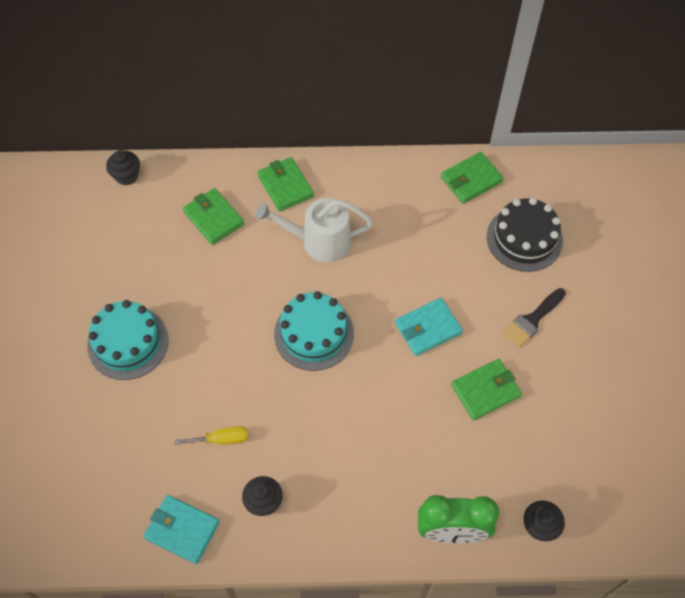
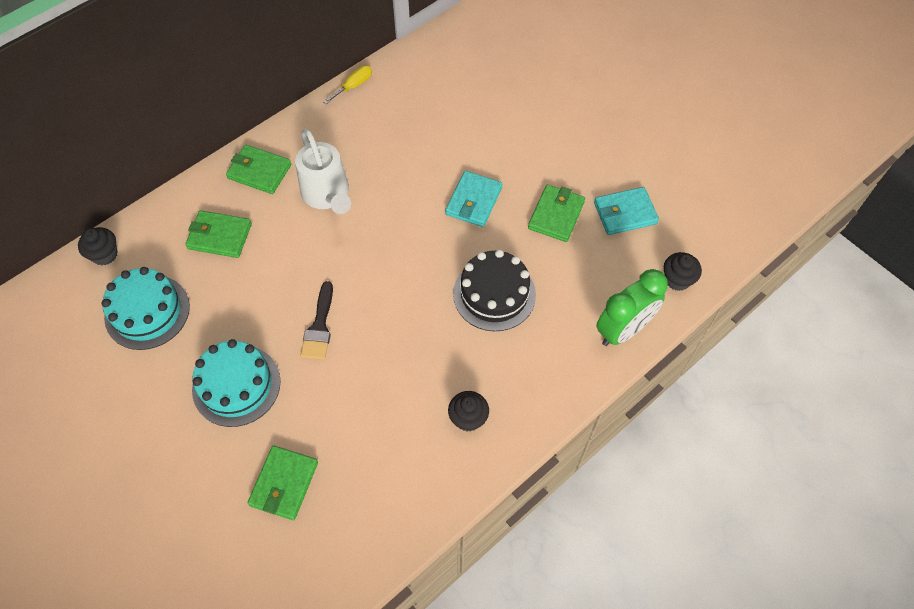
camera: 40 degrees left, 0 degrees up
(182, 530) = (423, 491): turquoise wallet -> turquoise wallet (625, 213)
(222, 439) = (390, 398): yellow screwdriver -> yellow screwdriver (354, 86)
(314, 334) = (389, 266): turquoise cake -> turquoise cake (147, 312)
(318, 242) = (328, 195): white watering can -> white watering can turned 75 degrees counterclockwise
(471, 180) = (406, 73): green wallet -> green wallet (284, 484)
(524, 239) = (484, 90): black cake -> black cake (494, 294)
(532, 320) = (542, 143): black brush -> black brush (319, 327)

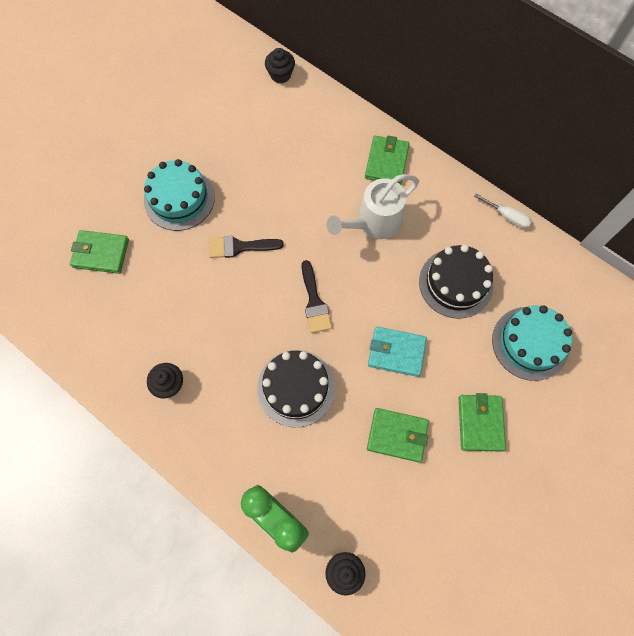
camera: 80 degrees right, 10 degrees up
(147, 312) = (234, 119): turquoise cake -> turquoise cake (530, 343)
(220, 236) = (313, 150): green wallet -> green wallet (480, 423)
(354, 86) = (507, 217): yellow screwdriver -> white screwdriver
(403, 263) = (314, 302): none -> black brush
(413, 140) = (456, 283): none -> black cake
(625, 213) = (415, 507): turquoise wallet -> none

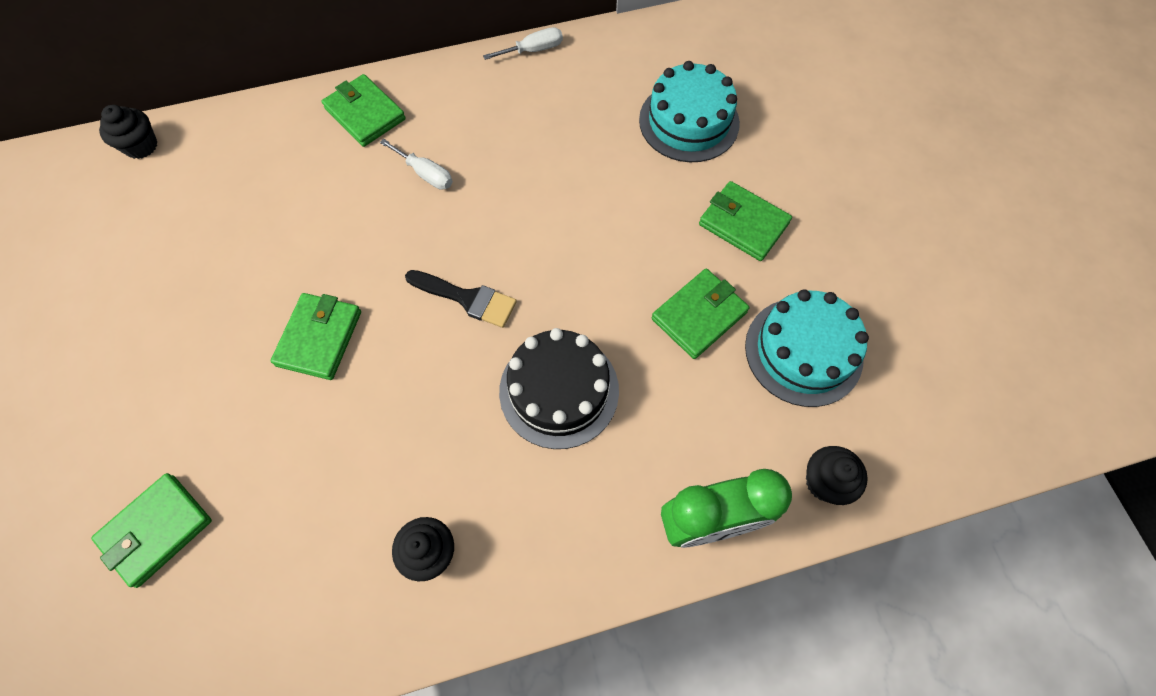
camera: 55 degrees left, 5 degrees down
(179, 198) = (181, 370): turquoise cake -> turquoise cake (803, 351)
(240, 247) = (319, 338): black brush -> green wallet
(373, 223) = (426, 174): white watering can -> white screwdriver
(396, 352) = (600, 252): turquoise wallet -> none
(456, 283) = (567, 143): black cake -> none

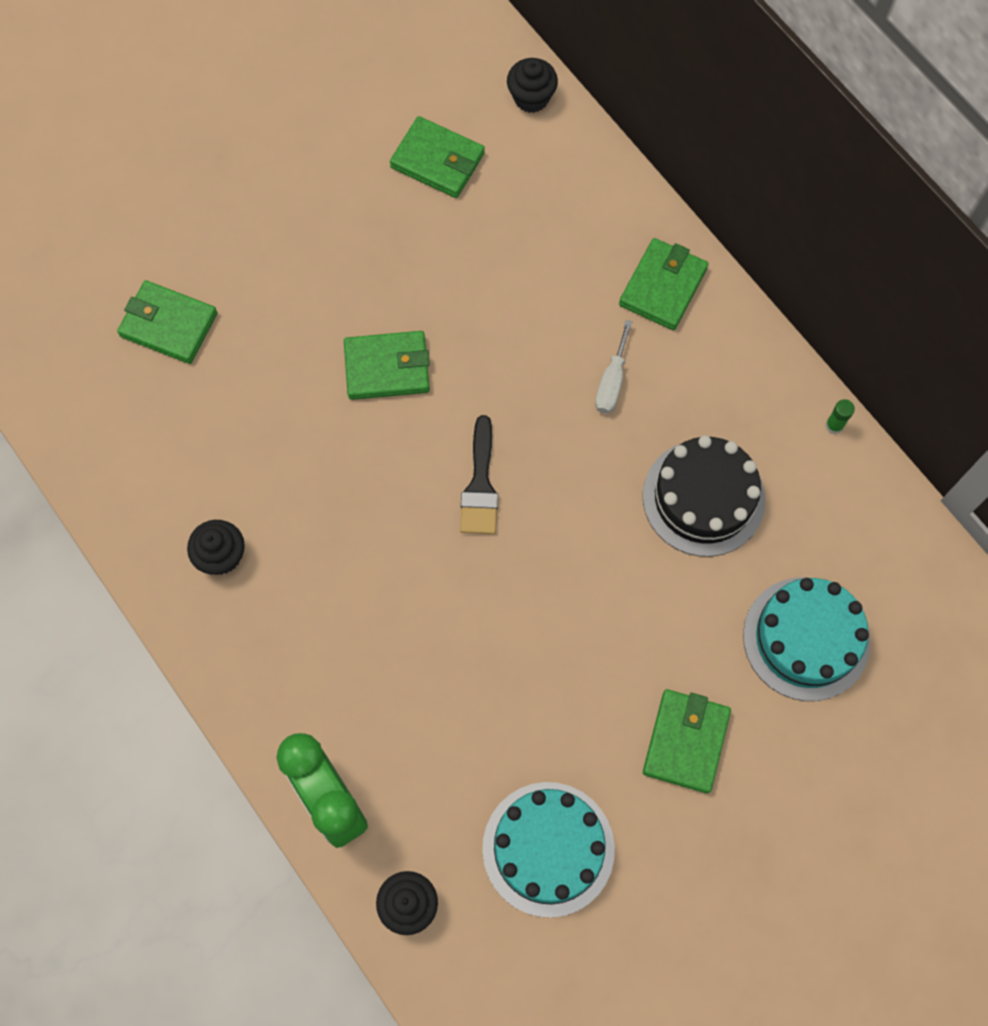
camera: 70 degrees right, 5 degrees up
(533, 50) = (834, 425): white screwdriver -> green glue stick
(559, 390) = (413, 612): black cake -> black cake (703, 498)
(699, 315) = (549, 725): green wallet -> green wallet (437, 161)

